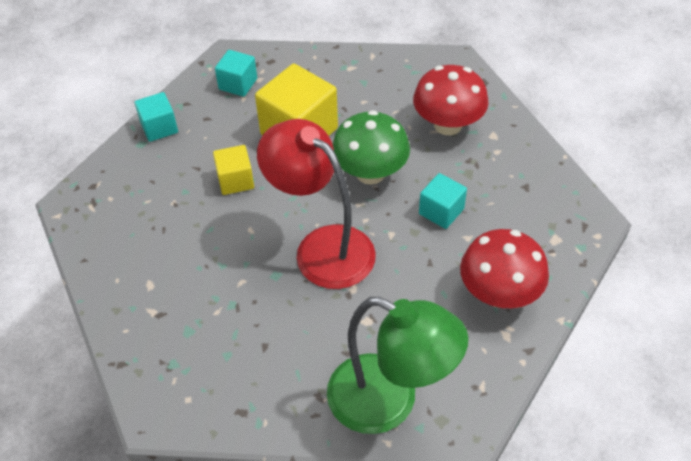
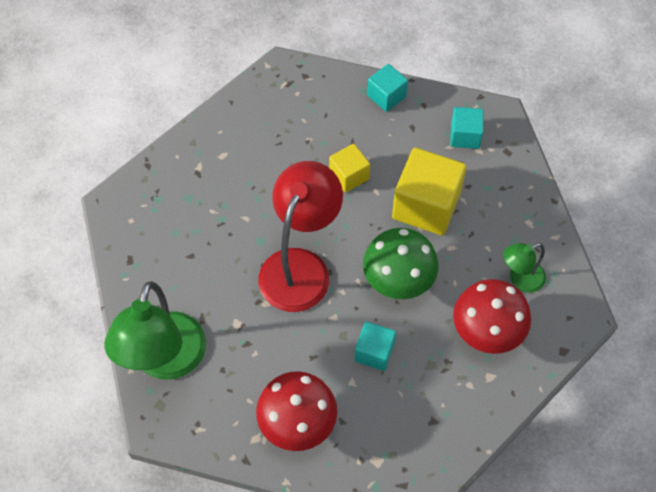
camera: 70 degrees right, 10 degrees up
(405, 89) = (520, 279): none -> green lamp

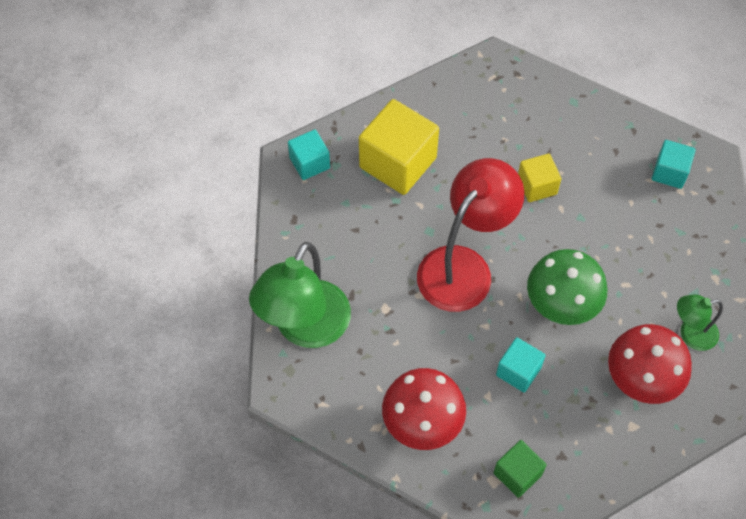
camera: 15 degrees right, 0 degrees up
(386, 96) = (596, 113): turquoise cube -> turquoise cube (309, 163)
(397, 448) = (517, 474): none -> green cube
(426, 205) = (610, 235): yellow cube -> yellow cube (398, 162)

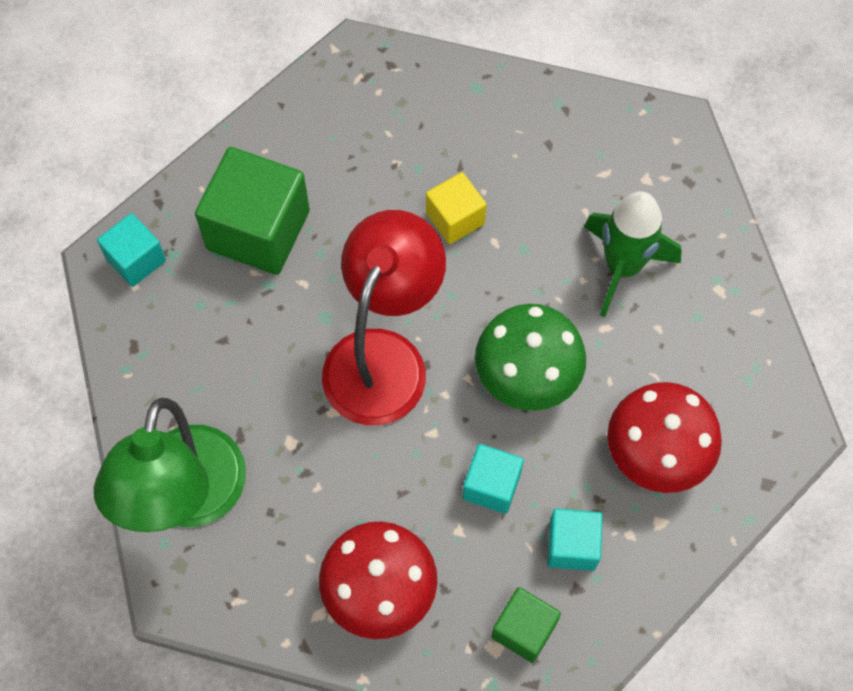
camera: 15 degrees left, 5 degrees up
(398, 162) = (258, 230): yellow cube -> green cube
(648, 246) = (622, 267): none -> green rocket
(669, 172) = (626, 157): turquoise cube -> turquoise cube (572, 546)
(690, 334) = (705, 376): green lamp -> none

